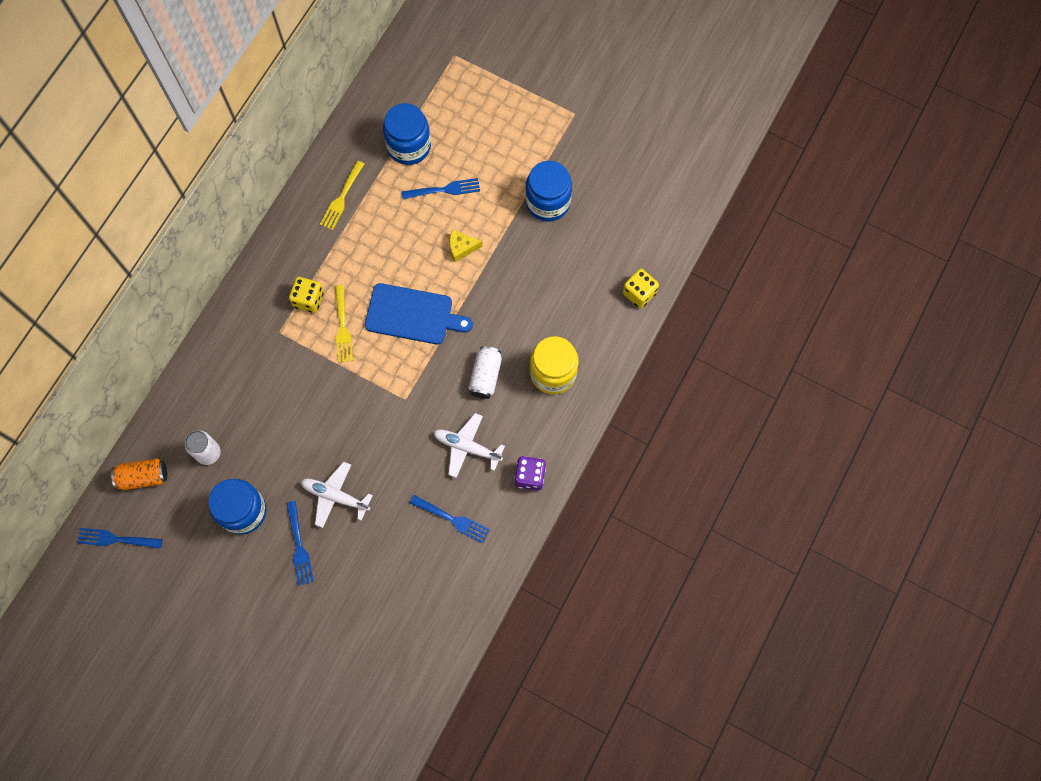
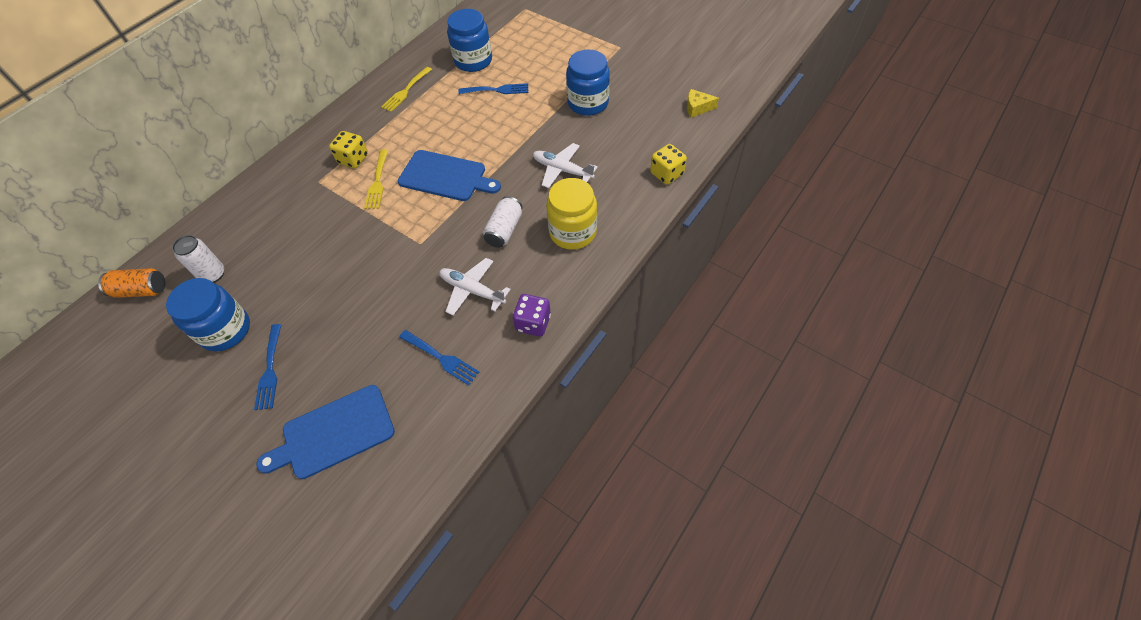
camera: 10 degrees right, 15 degrees down
(116, 539) = (87, 345): blue fork -> none
(335, 496) = (324, 324): white plane -> white plane (562, 170)
(375, 598) = (334, 433): none -> blue cutting board
(462, 248) = (503, 130): yellow cheese -> yellow cheese (697, 108)

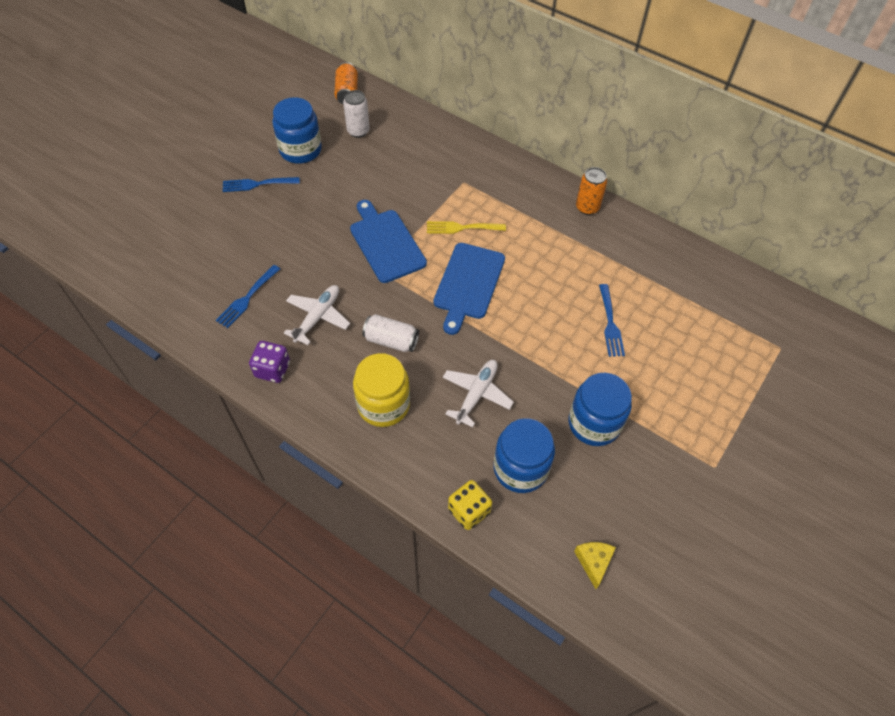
camera: 85 degrees right, 0 degrees up
(334, 433) = (191, 233): blue cutting board -> blue cutting board (386, 243)
(353, 159) = (494, 204): yellow dice -> none
(371, 98) = (587, 207): none -> orange can
(406, 91) = (601, 236): yellow fork -> none
(473, 61) = (662, 296): blue jar -> blue jar (520, 468)

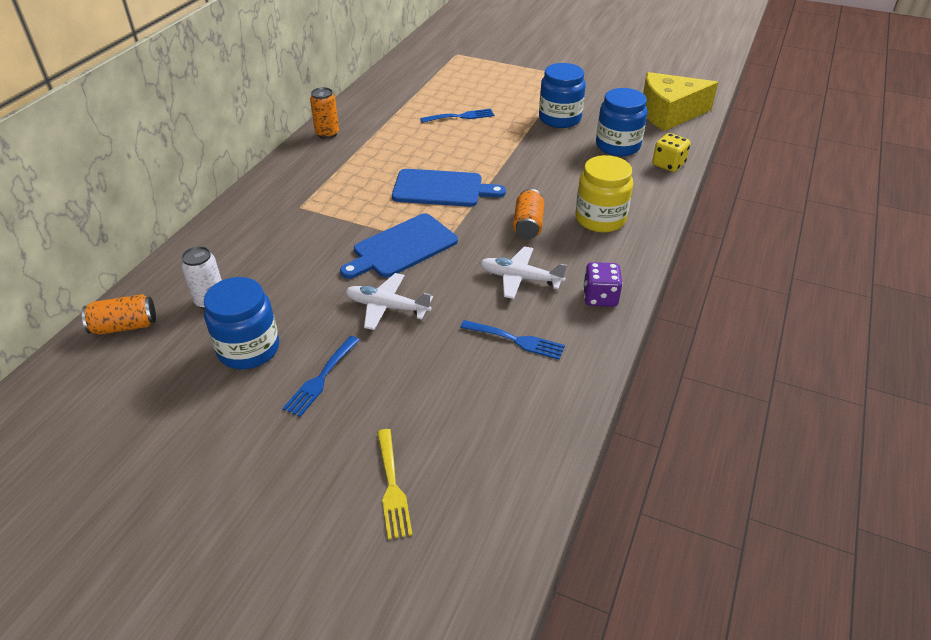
camera: 100 degrees left, 15 degrees down
(257, 184) = (321, 378): blue fork -> blue fork turned 45 degrees clockwise
(391, 340) = (528, 225): white can -> orange can
(462, 228) = (368, 200): yellow fork -> yellow fork (392, 487)
(476, 394) = (562, 172): white plane -> white plane (387, 307)
(593, 562) = (669, 113): yellow cheese -> yellow cheese, size x2.32

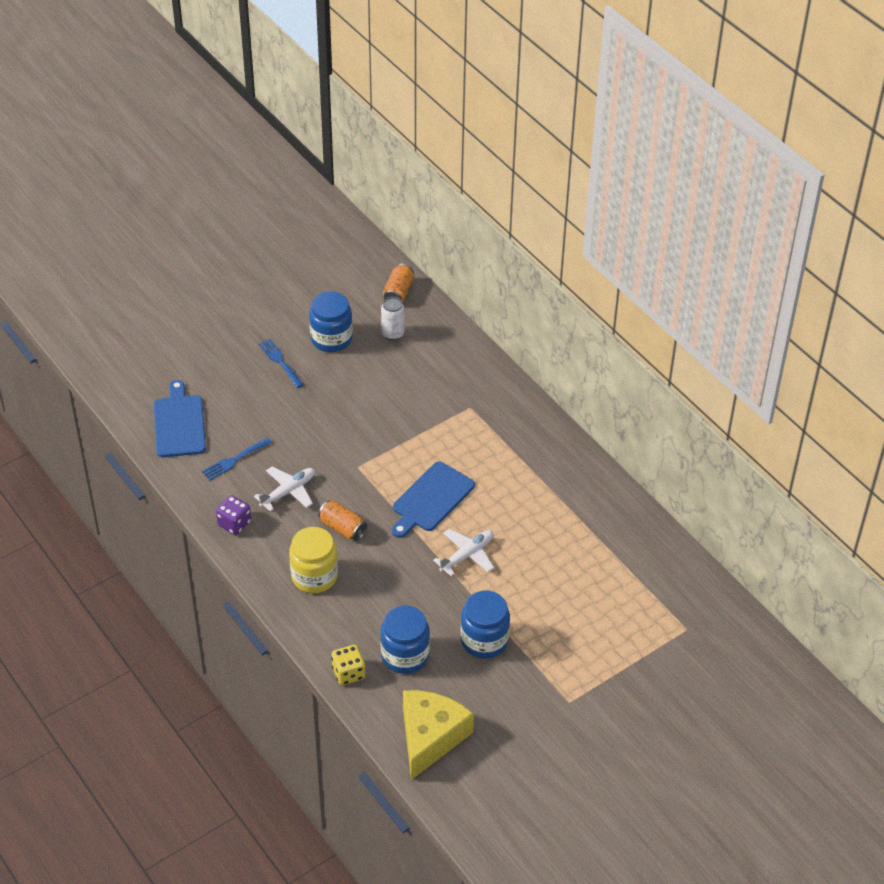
camera: 120 degrees right, 5 degrees up
(327, 134) = (576, 461): orange can -> none
(387, 307) = (317, 412): white plane -> white plane (467, 555)
(392, 487) = (180, 363): yellow fork -> none
(402, 247) = (374, 445): blue cutting board -> blue cutting board (179, 423)
(461, 116) = (542, 567): blue fork -> none

